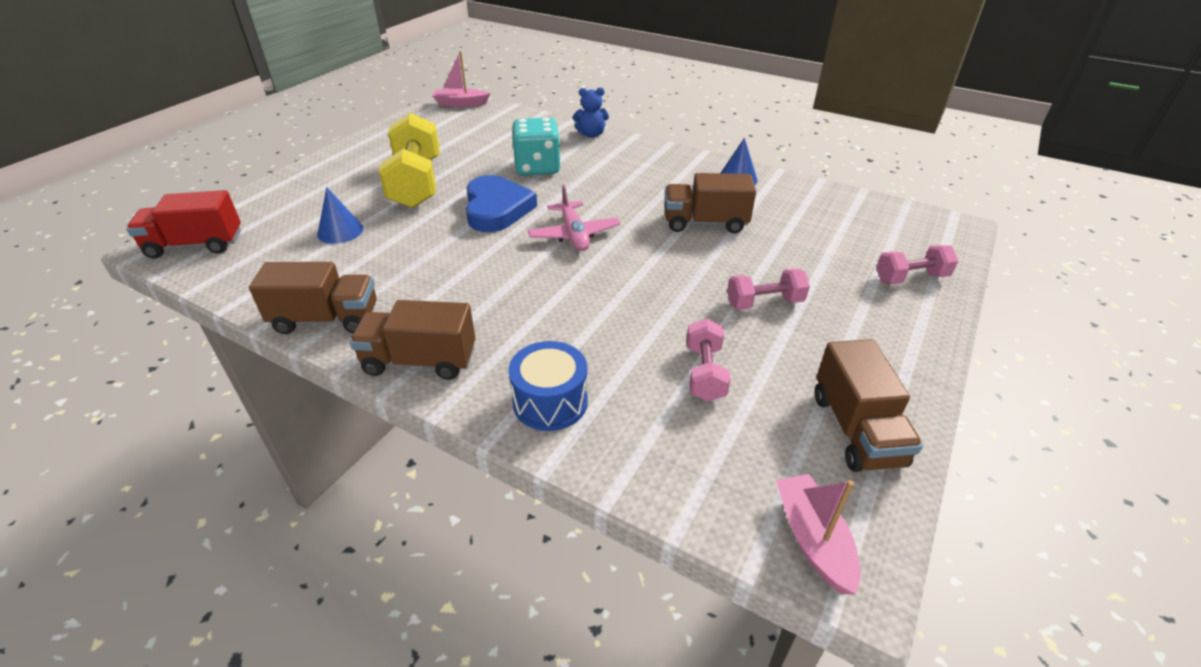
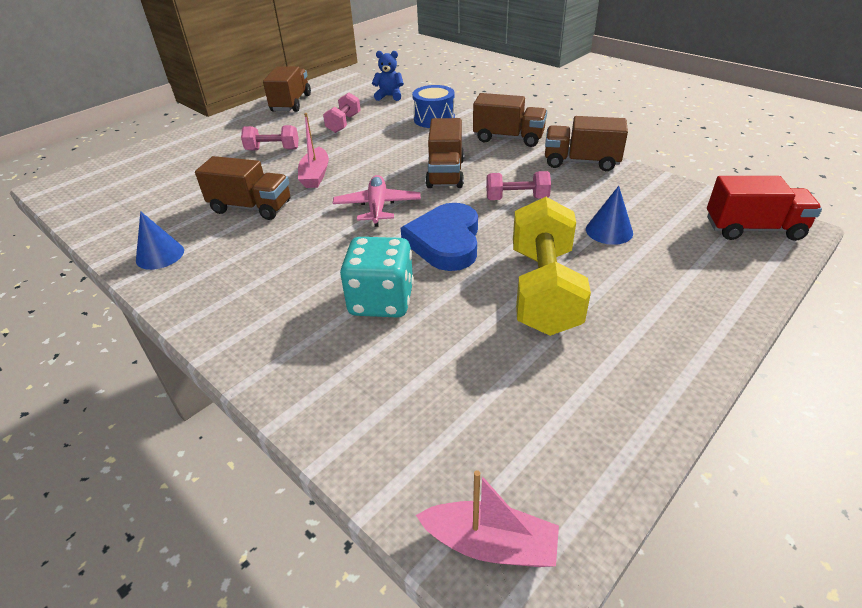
camera: 165 degrees left, 0 degrees up
(509, 283) = (445, 173): none -> brown truck
(591, 134) = (268, 369): blue teddy bear -> blue teddy bear (389, 96)
(813, 539) = (345, 83): pink boat -> pink boat (315, 175)
(910, 278) = (156, 155): pink dumbbell -> pink dumbbell (517, 199)

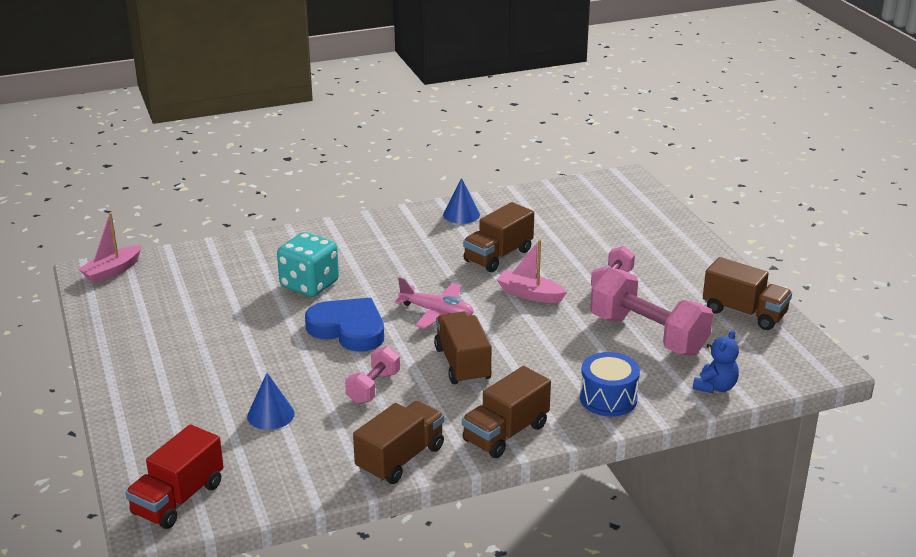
camera: 115 degrees right, 10 degrees down
(344, 123) = (648, 335): pink dumbbell -> pink dumbbell, size x1.88
(445, 173) = (462, 364): brown truck -> brown truck turned 45 degrees clockwise
(543, 290) = (242, 351): yellow dumbbell -> none

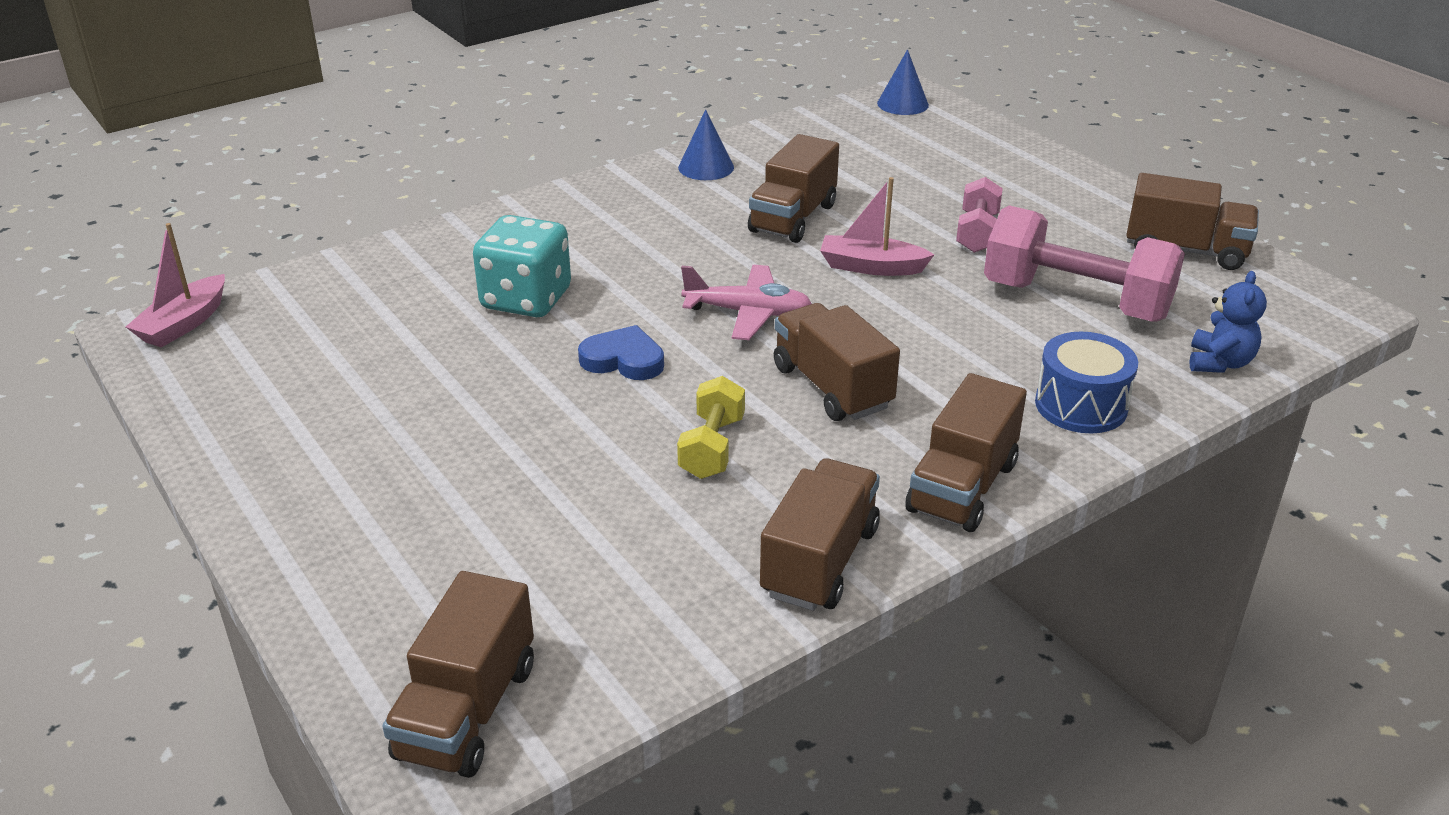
camera: 15 degrees left, 5 degrees up
(178, 499) = (467, 711): red truck -> brown truck
(270, 415) = (563, 523): blue cone -> blue cone (902, 104)
(348, 329) = (623, 360): blue heart -> blue heart, size x0.62
(373, 387) = (712, 447): pink dumbbell -> yellow dumbbell

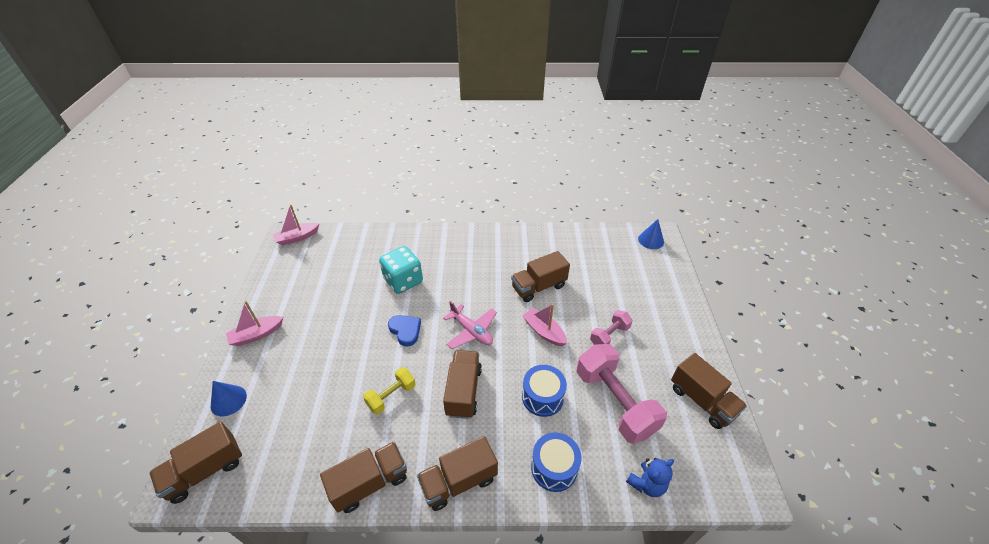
camera: 35 degrees right, 10 degrees up
(299, 491) = (257, 335): none -> pink boat
(706, 167) = (531, 241): blue cone -> blue cone (228, 400)
(966, 340) = (542, 397): none -> blue drum

